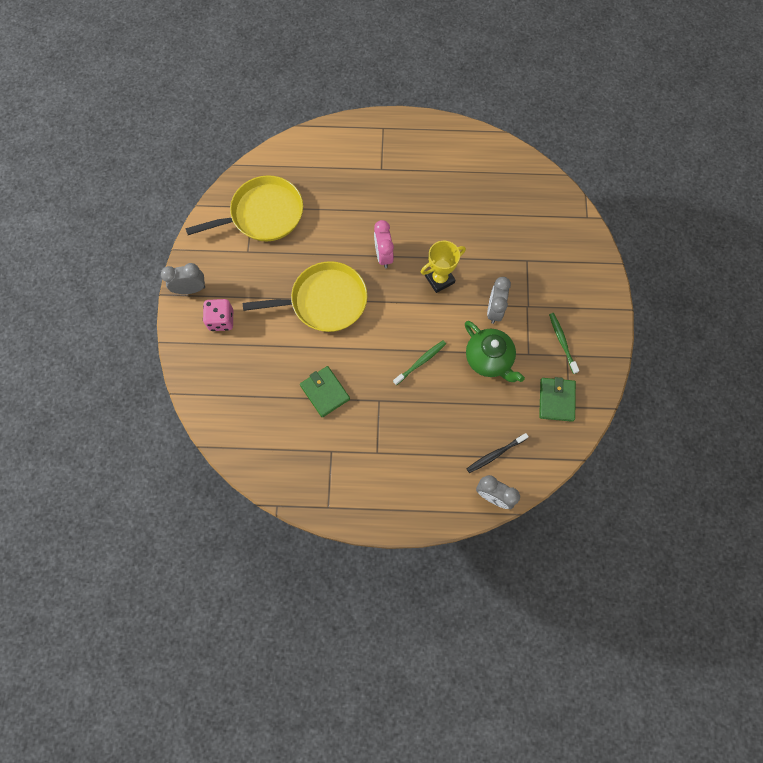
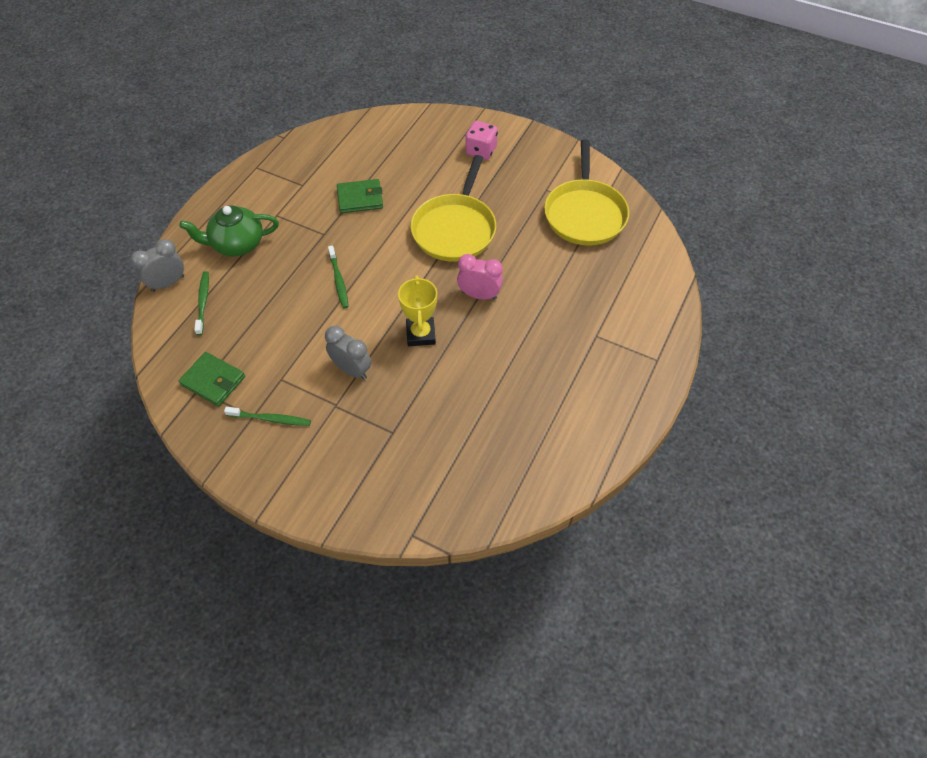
camera: 115 degrees right, 15 degrees down
(190, 289) = (526, 140): grey clock -> none
(489, 359) = (300, 339): green teapot -> green teapot (237, 244)
(495, 454) = (203, 302): black toothbrush -> green toothbrush

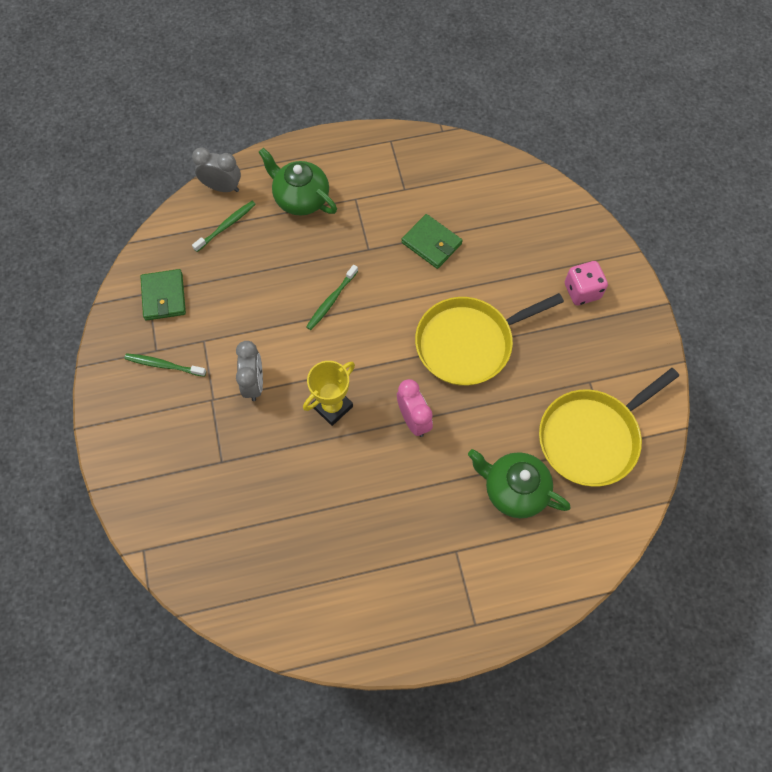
camera: 50 degrees right, 10 degrees up
(271, 419) = (163, 365): green toothbrush -> green toothbrush turned 135 degrees clockwise
(582, 276) = (514, 490): none -> green teapot

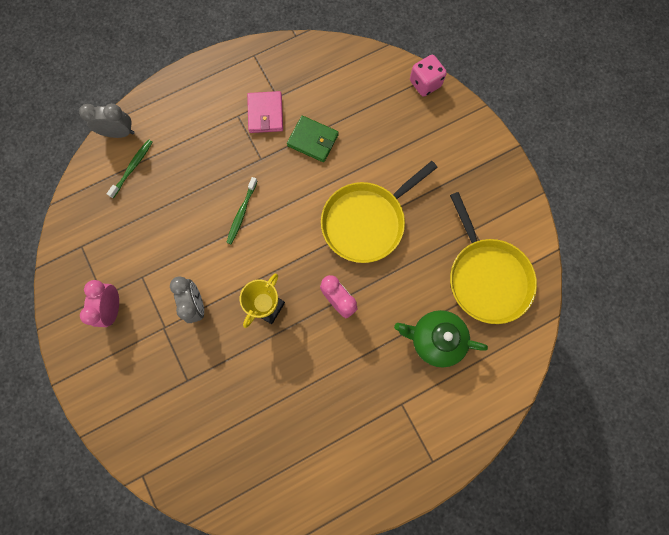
camera: 15 degrees left, 10 degrees up
(163, 365) = (113, 308): green toothbrush -> pink clock
(164, 296) = (96, 246): green wallet -> none
(301, 198) = (190, 127): green teapot -> none
(386, 204) = (265, 114): none -> pink wallet
(582, 291) = (447, 152): pink dice -> pink dice (425, 84)
(592, 437) = (486, 277): yellow pan -> yellow pan turned 60 degrees counterclockwise

